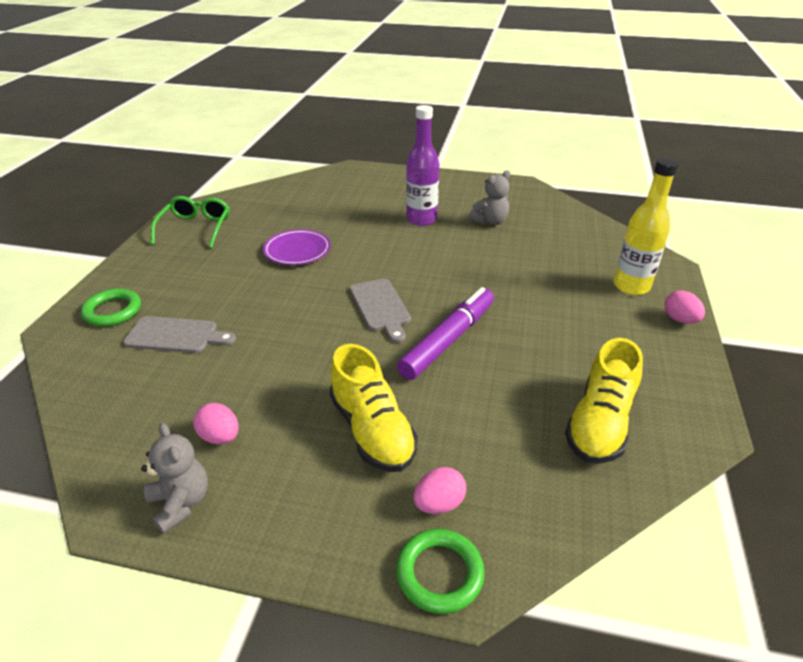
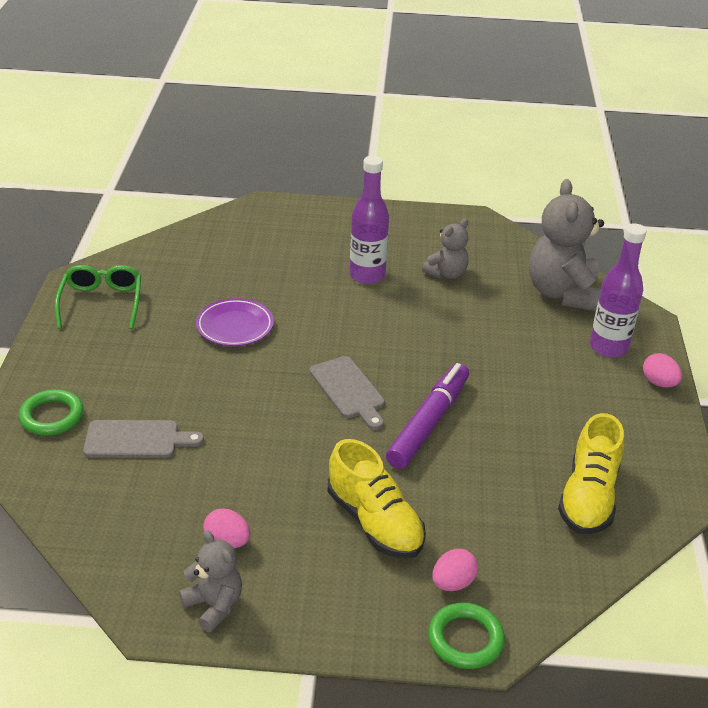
camera: 10 degrees left, 0 degrees up
(592, 241) = (563, 293): none -> grey teddy bear
(631, 286) = (608, 347): yellow bottle -> purple bottle

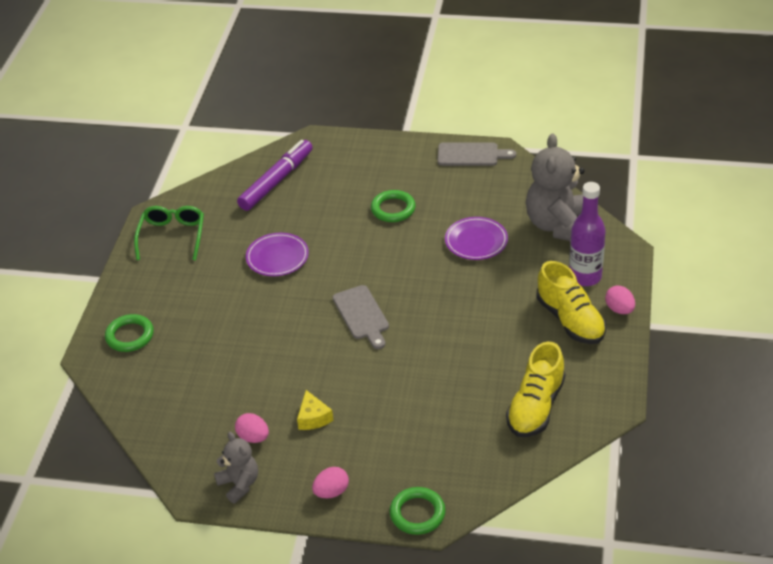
camera: 10 degrees right, 5 degrees up
(137, 440) = (193, 356): grey cutting board -> grey cutting board (471, 155)
(305, 515) = (313, 418): none -> yellow cheese
(367, 275) = (393, 209): purple bottle -> green ring
(375, 522) = (365, 424): yellow shoe -> yellow shoe (570, 320)
(429, 423) = (421, 343): purple marker -> purple marker (277, 181)
(446, 274) = (461, 207): grey teddy bear -> none
(453, 583) = (416, 472): pink egg -> pink egg (331, 492)
(471, 309) = (476, 241): none -> purple plate

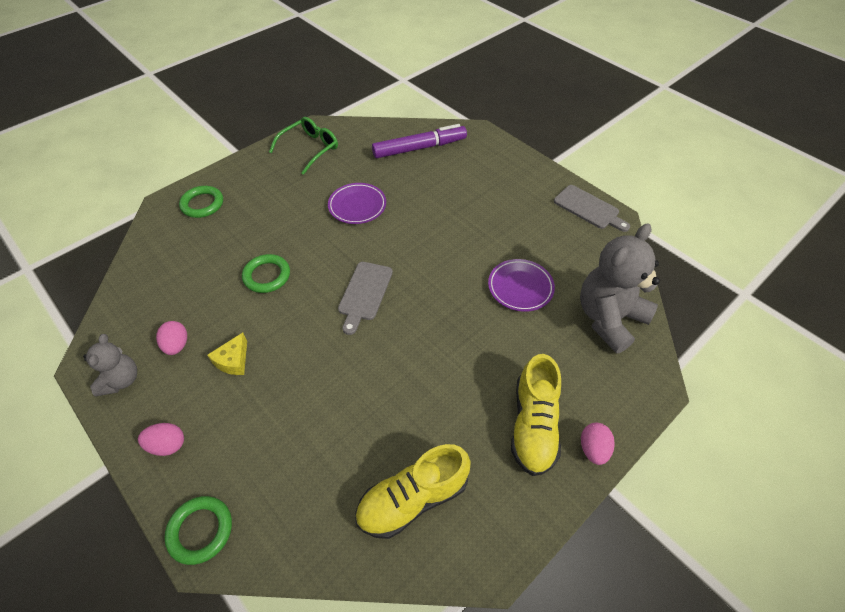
camera: 35 degrees right, 10 degrees up
(393, 209) = (480, 218): green ring -> green ring (267, 276)
(585, 277) = (589, 388): purple bottle -> none

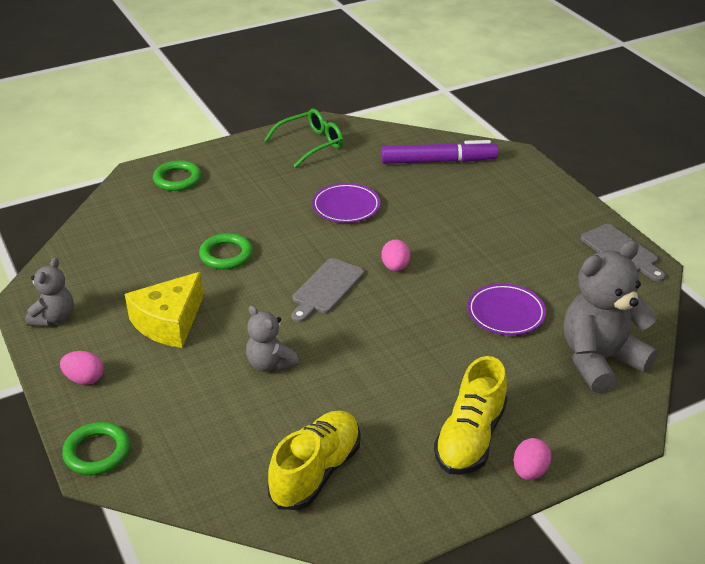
camera: 15 degrees right, 15 degrees down
(177, 345) = (116, 299): pink egg -> pink egg (395, 267)
(233, 361) = (169, 322): yellow cheese -> yellow cheese, size x1.83
(338, 386) = (270, 364): none -> grey teddy bear
(413, 499) = (316, 472): yellow shoe -> yellow shoe turned 135 degrees clockwise

